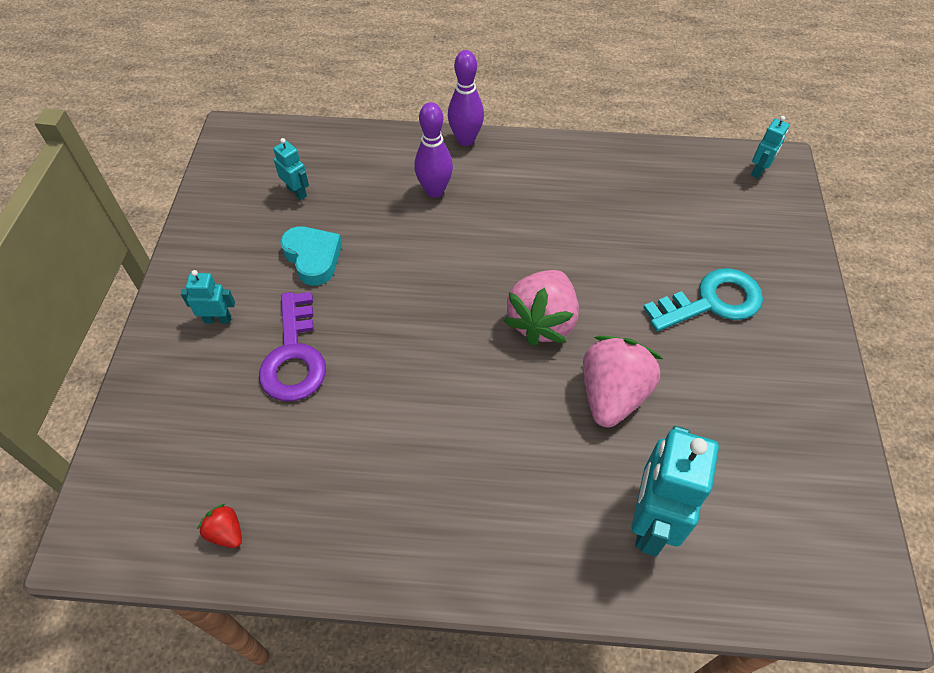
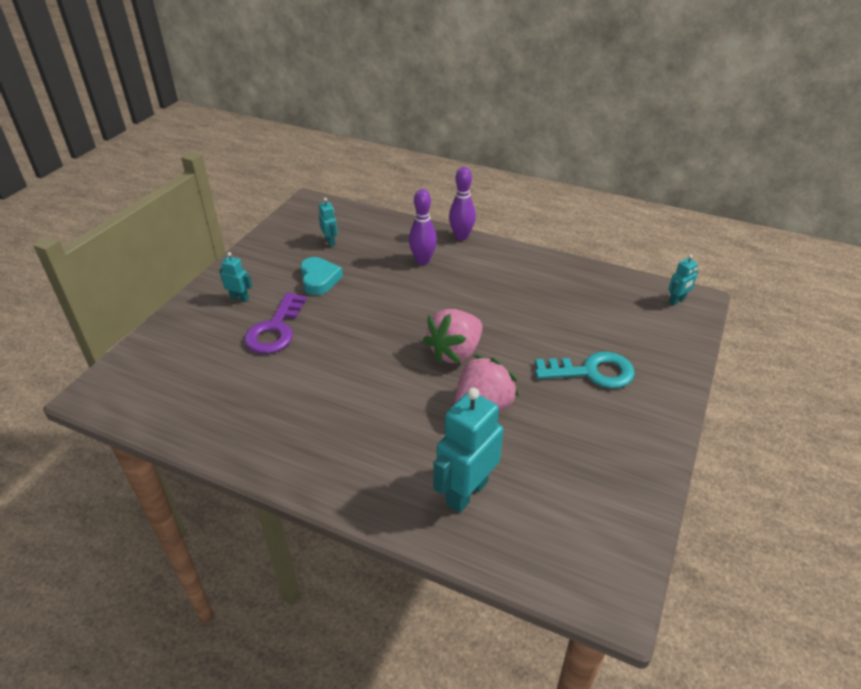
camera: 20 degrees right, 15 degrees down
(226, 532) = (176, 413): red strawberry -> none

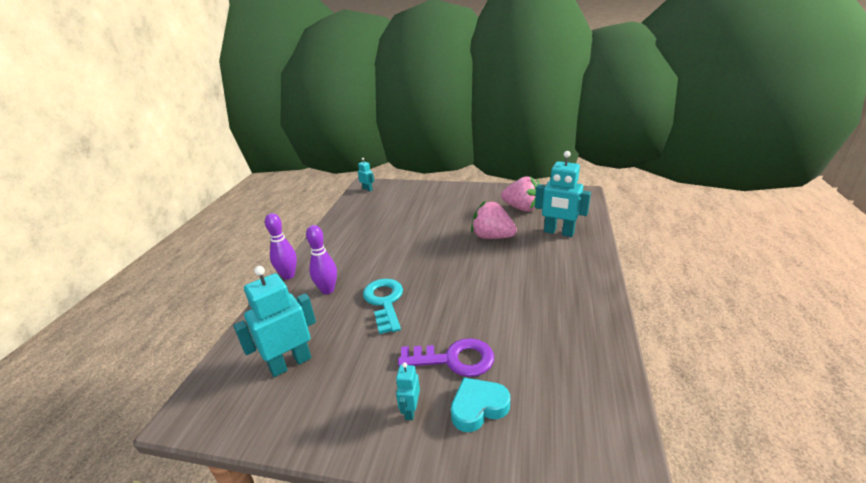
camera: 100 degrees left, 10 degrees down
(319, 279) = (365, 351): turquoise heart -> turquoise heart (478, 407)
(330, 242) = (290, 363): turquoise robot -> turquoise robot, size x2.01
(455, 352) = (444, 254): pink strawberry -> pink strawberry (522, 208)
(592, 372) = (442, 207): turquoise key -> turquoise key (384, 301)

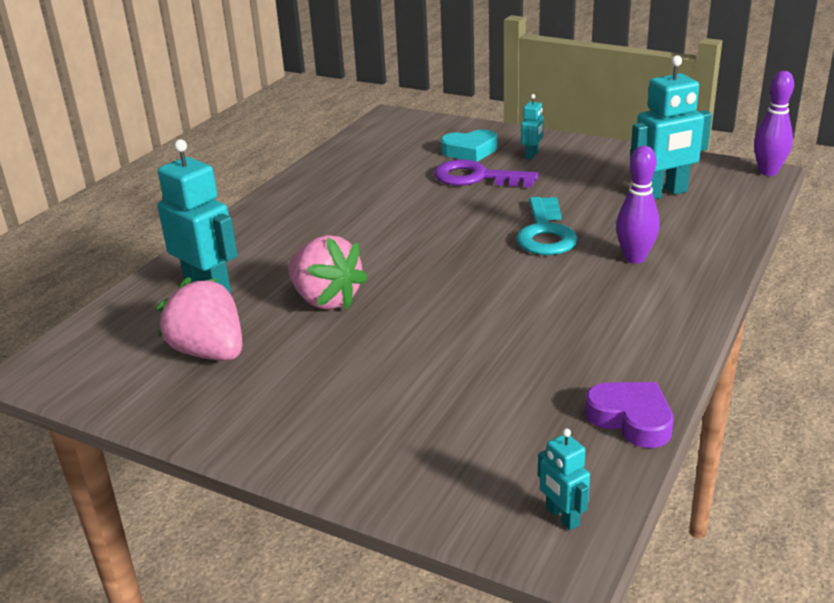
camera: 165 degrees left, 0 degrees up
(288, 275) = (713, 289): purple bowling pin -> purple bowling pin (768, 172)
(343, 214) = (631, 419): none -> purple heart

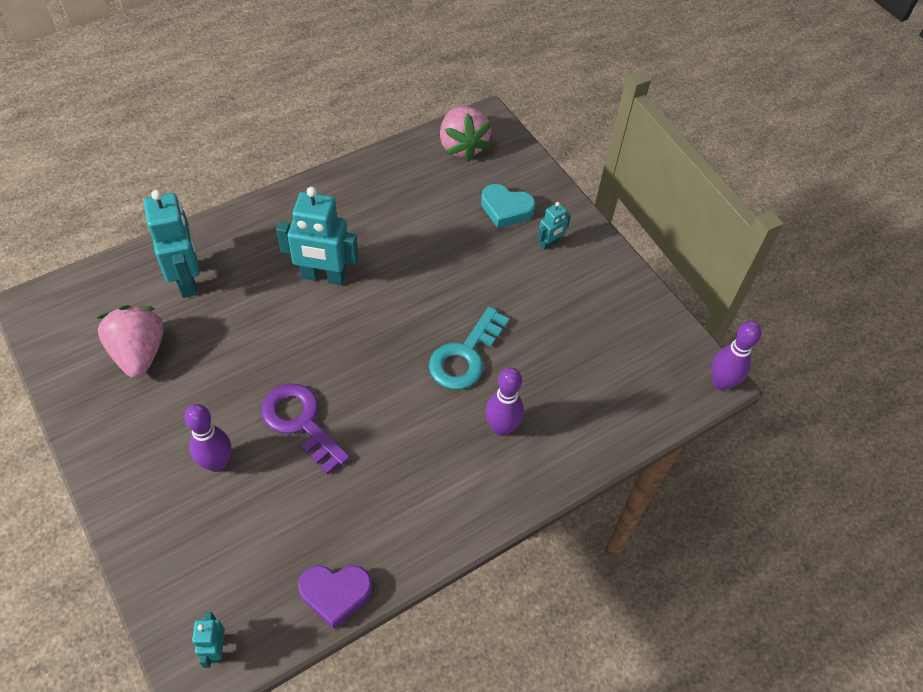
camera: 25 degrees right, 25 degrees up
(326, 300) = (251, 341): pink strawberry -> pink strawberry (462, 146)
(391, 388) = (217, 463): none -> purple bowling pin
(476, 177) = (478, 250): purple key -> purple key (300, 422)
(631, 419) = (335, 594): purple heart -> purple heart turned 105 degrees clockwise
(663, 193) = (604, 360): turquoise robot -> turquoise robot (323, 277)

